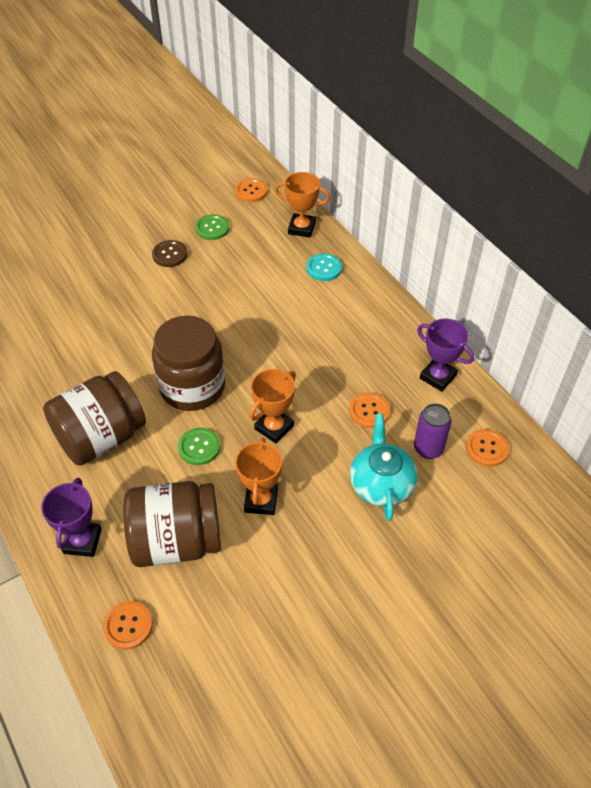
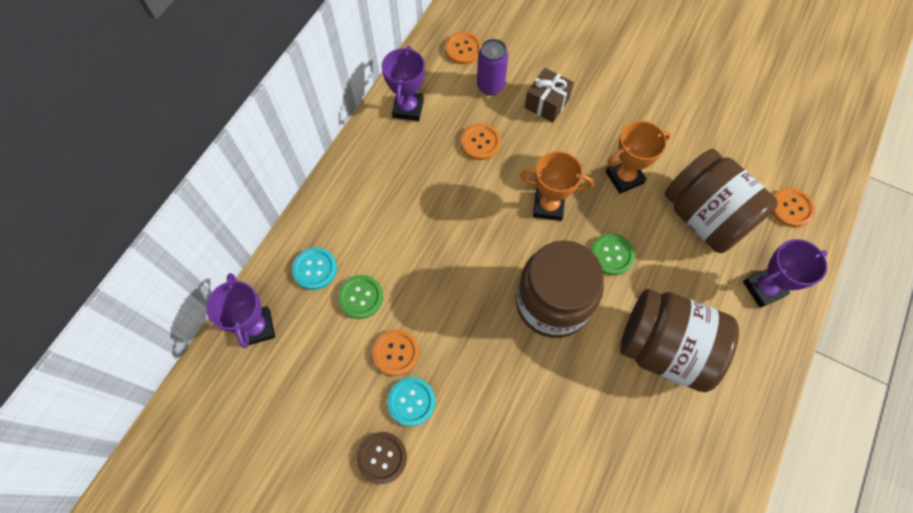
camera: 120 degrees left, 15 degrees up
(191, 280) = (411, 402): none -> turquoise button
(212, 228) = (307, 435): green button -> green button (361, 297)
(251, 191) = (210, 430): orange button -> orange button (396, 352)
(301, 228) = (257, 327): orange trophy -> purple trophy
(381, 484) = (546, 103): turquoise teapot -> brown gift

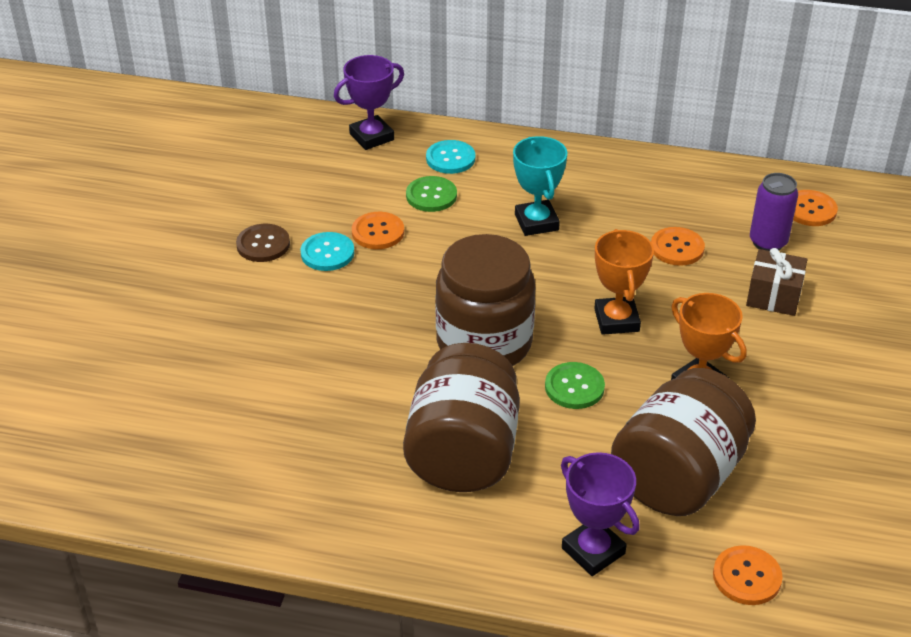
camera: 75 degrees right, 25 degrees down
(408, 108) = (691, 182): purple trophy -> none
(422, 227) = (536, 222): none -> turquoise trophy

